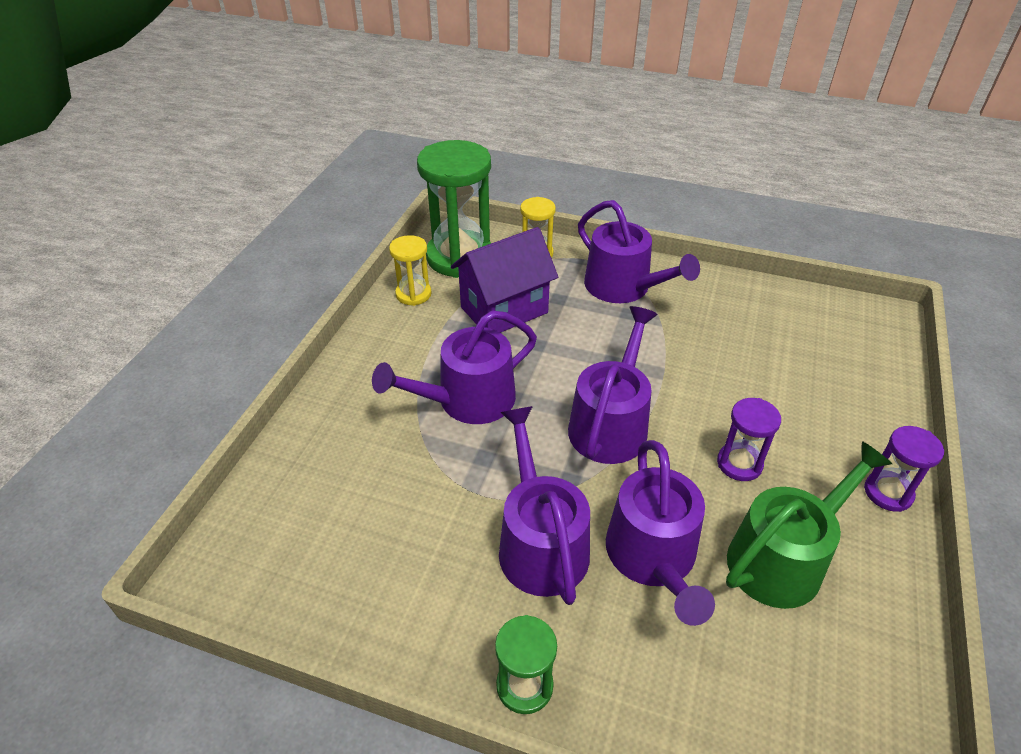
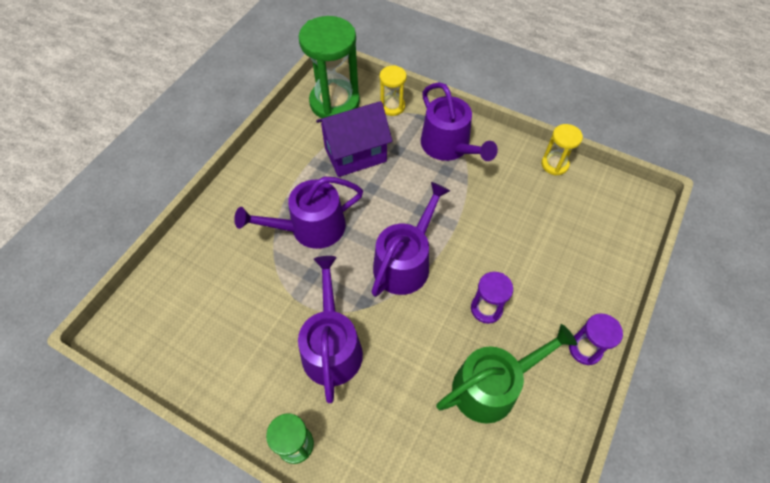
camera: 10 degrees right, 15 degrees up
(413, 294) = (293, 131): yellow hourglass -> yellow hourglass (554, 164)
(653, 557) = (404, 370): purple watering can -> none

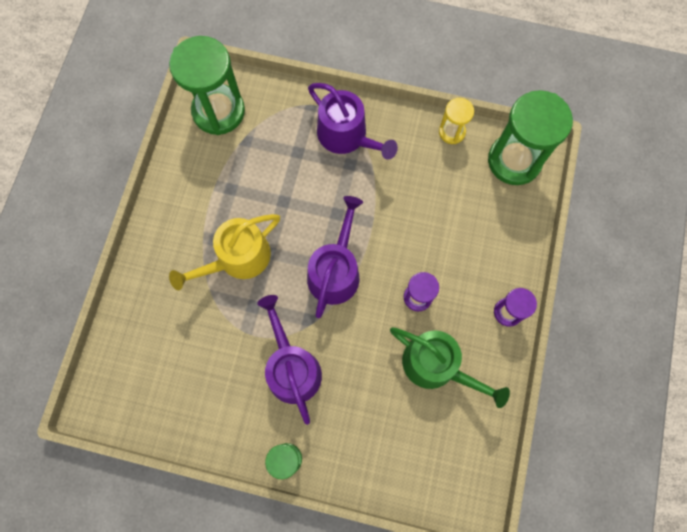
camera: 15 degrees left, 15 degrees up
(311, 228) = (238, 258): purple watering can -> yellow watering can
(355, 155) = (257, 168): purple house -> none
(392, 106) = (279, 102): yellow hourglass -> none
(492, 386) = (436, 365): green watering can -> green watering can turned 75 degrees clockwise
(615, 203) = (514, 161): none -> green hourglass

